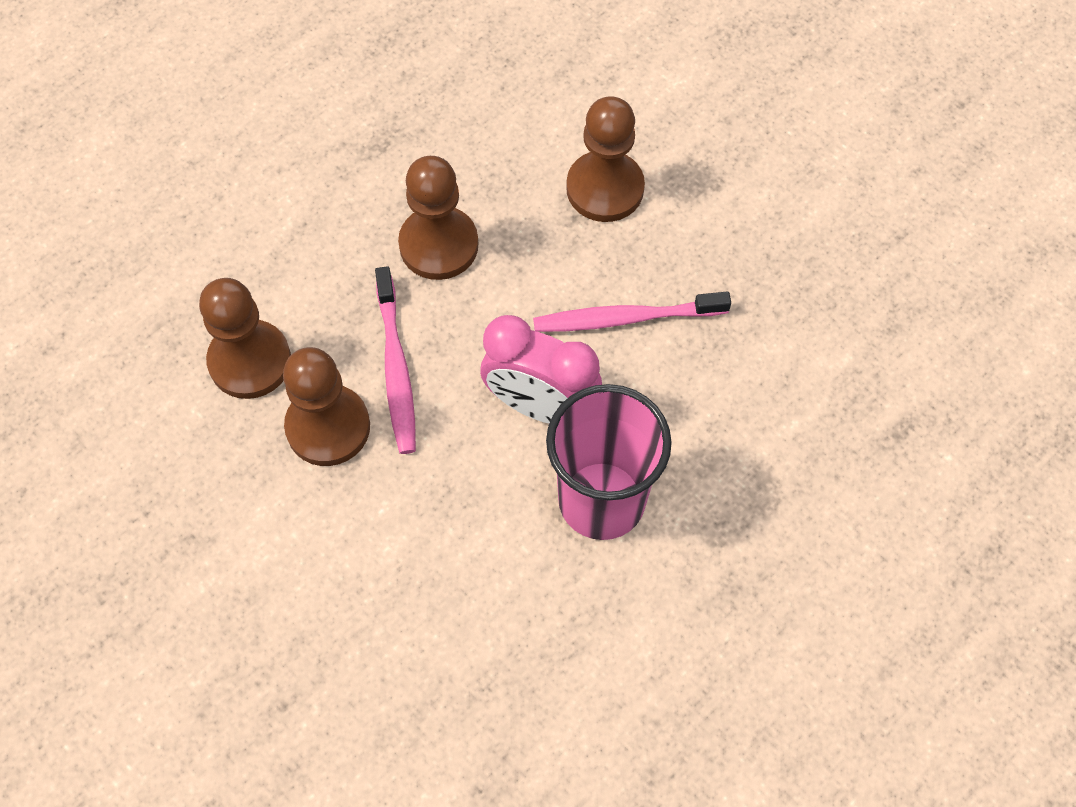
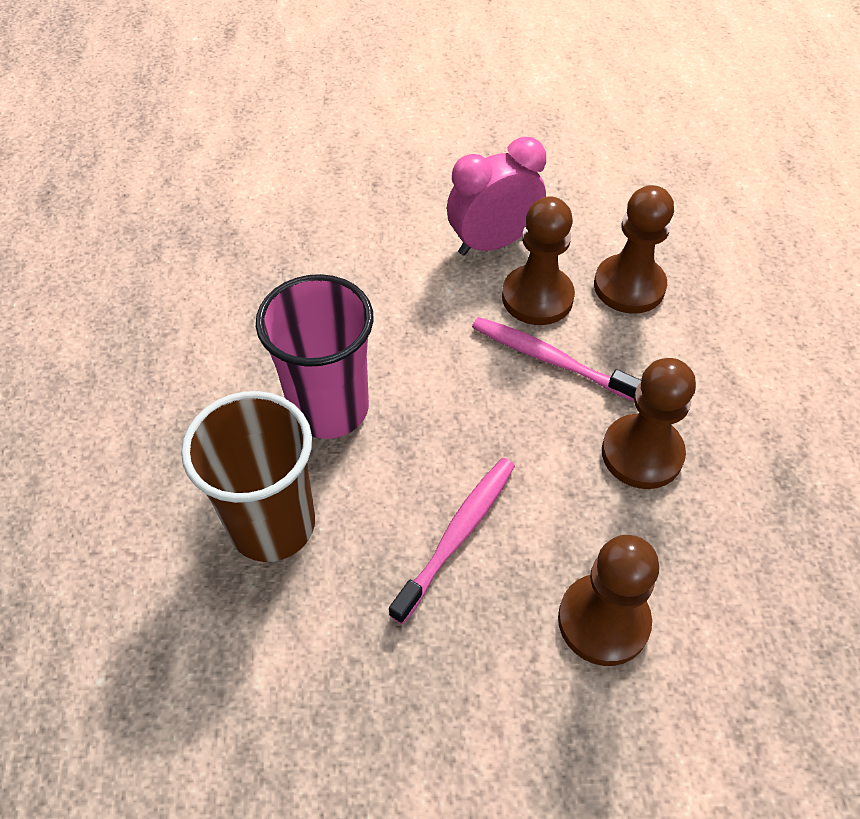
camera: 130 degrees right, 10 degrees down
(540, 406) = (436, 423): pink clock -> pink clock (492, 242)
(739, 450) = (272, 524): none -> brown cup

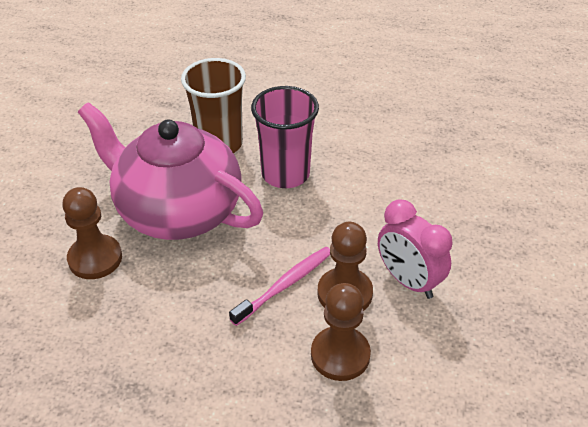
camera: 105 degrees right, 10 degrees down
(457, 536) = (177, 210): pink toothbrush -> pink teapot
(492, 242) = (408, 281): pink clock -> pink clock turned 150 degrees clockwise
(642, 453) = (189, 312): brown pawn -> none

